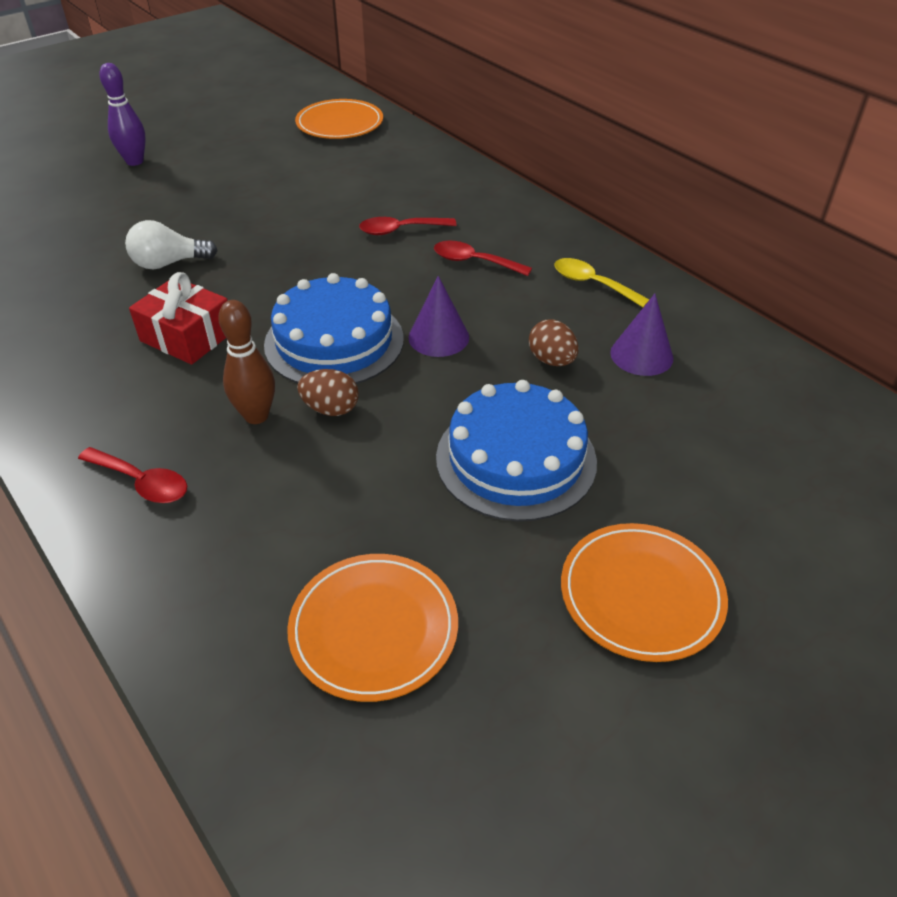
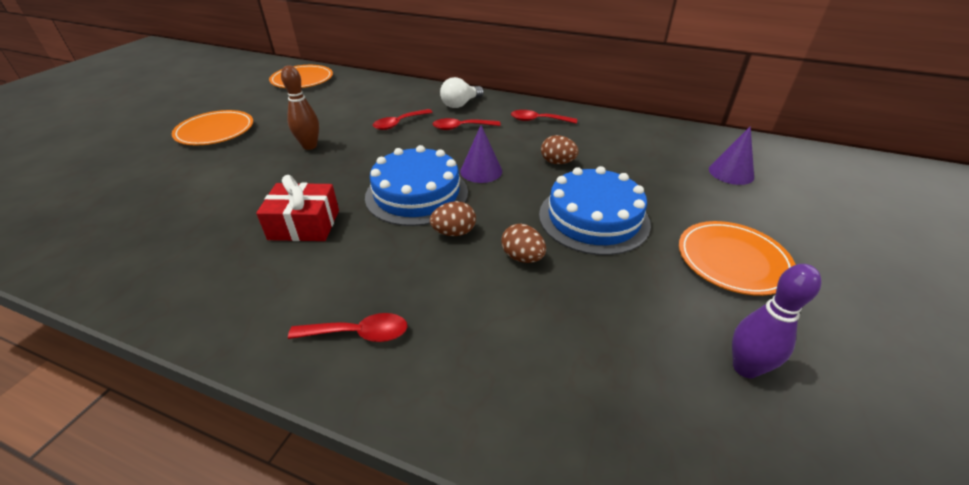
camera: 30 degrees left, 5 degrees down
(135, 161) = (159, 132): purple bowling pin -> purple bowling pin (745, 368)
(169, 263) = (246, 185): white light bulb -> white light bulb (460, 104)
(256, 416) = (406, 255): brown bowling pin -> brown bowling pin (310, 146)
(374, 629) = (619, 352): orange plate -> orange plate (215, 131)
(377, 472) = (522, 257): none -> brown egg
(593, 284) = (538, 120): yellow spoon -> red spoon
(641, 355) = (599, 145): purple cone -> purple cone (731, 173)

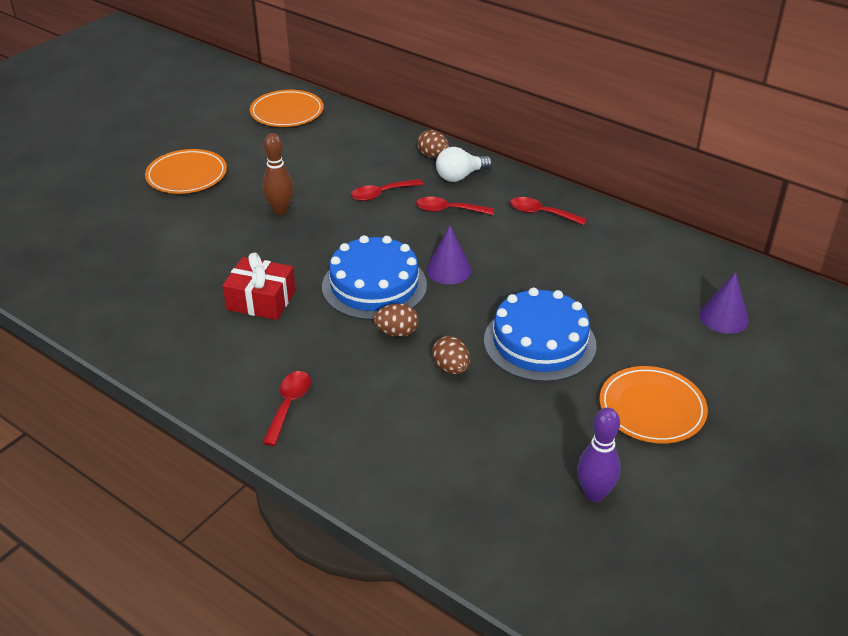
camera: 15 degrees right, 0 degrees up
(358, 333) = (289, 405): red spoon -> red spoon turned 90 degrees counterclockwise
(557, 162) = (535, 273): brown egg -> brown egg (433, 156)

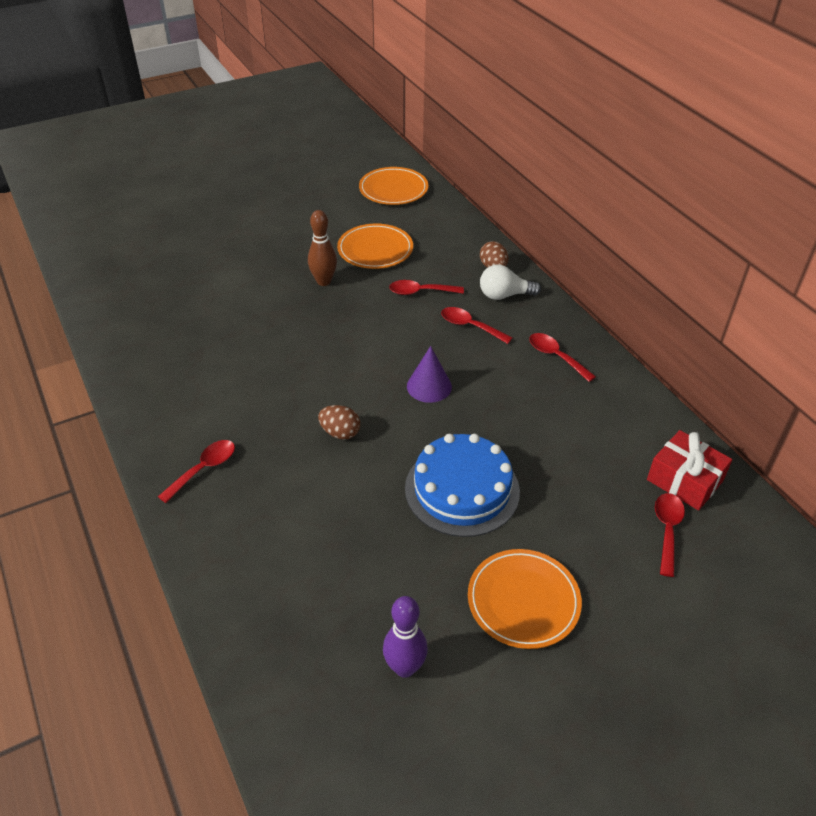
camera: 25 degrees right, 5 degrees up
(187, 175) = (271, 226): orange plate -> orange plate (375, 249)
(261, 300) = (250, 362): red gift -> red gift (684, 480)
(374, 285) = (352, 380): blue cake -> none
(451, 368) = (363, 485): brown egg -> none
(724, 317) = (667, 530): purple cone -> red spoon

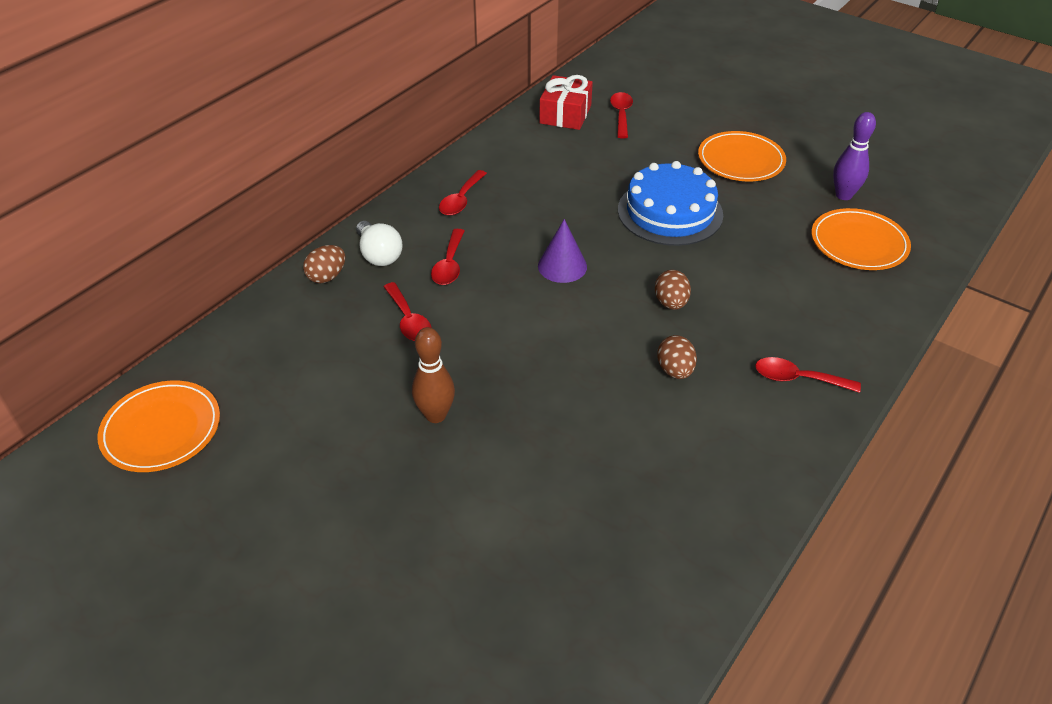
camera: 115 degrees left, 0 degrees up
(270, 403) = (675, 370): none -> brown egg
(375, 249) = (337, 391): orange plate -> orange plate (859, 243)
(667, 530) = (621, 115): red spoon -> red spoon turned 105 degrees clockwise

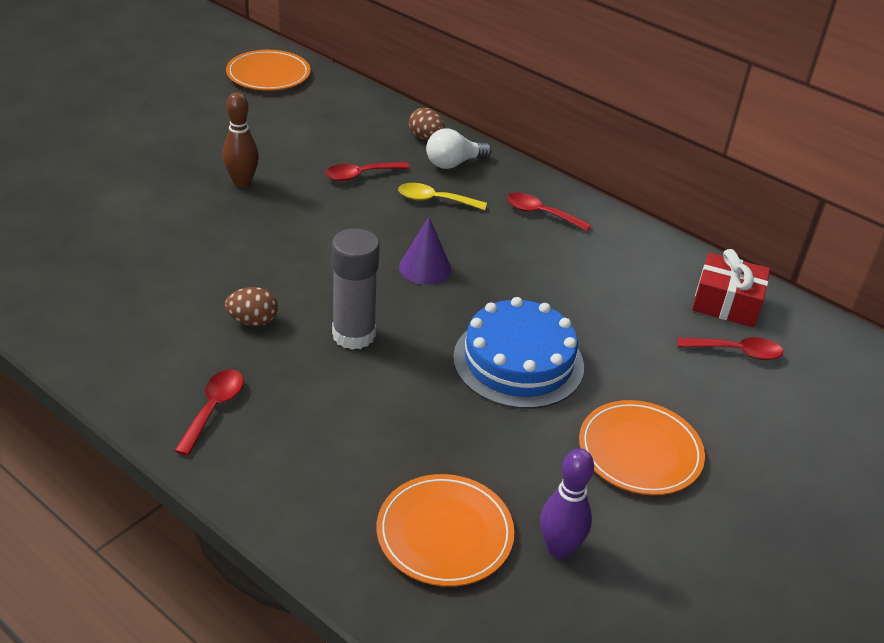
camera: 90 degrees right, 5 degrees down
(449, 264) = (435, 200): red spoon -> yellow spoon
(671, 303) = (353, 335): brown egg -> grey glue stick

